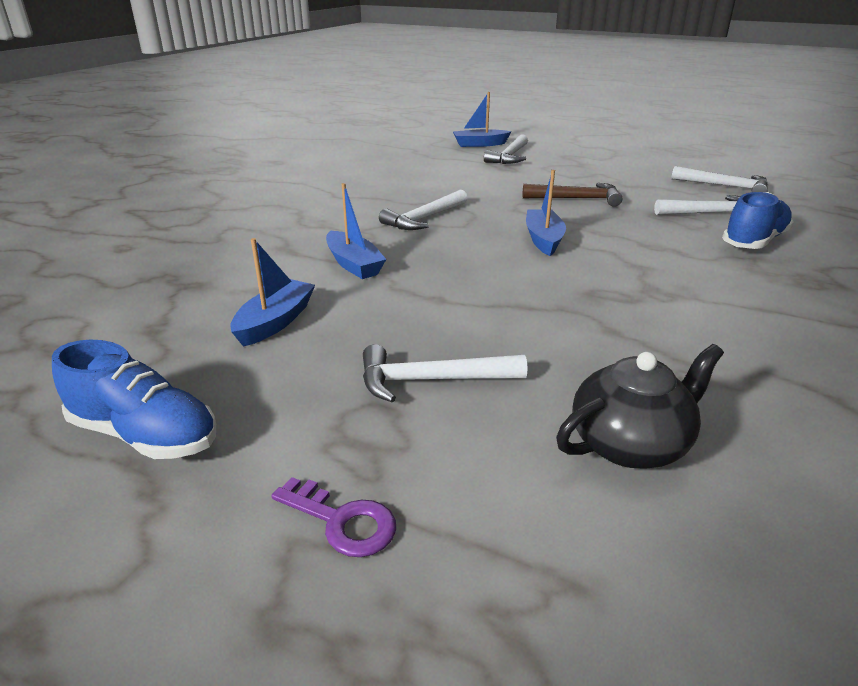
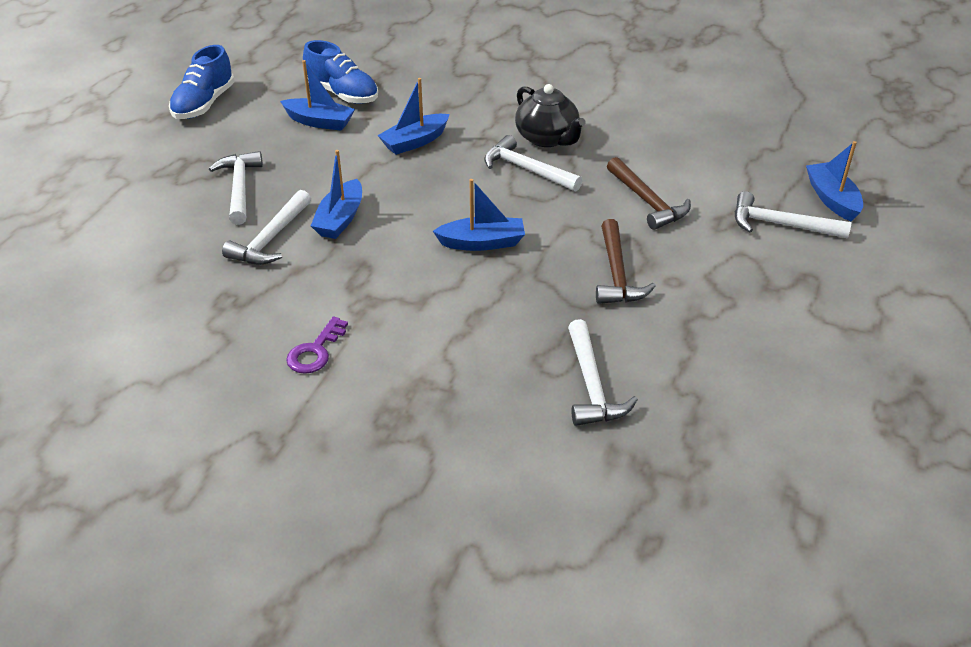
camera: 85 degrees right, 10 degrees up
(343, 521) = (125, 169): purple key -> purple key (315, 351)
(480, 185) = (647, 201): none -> brown hammer
(508, 306) = (340, 219): none -> blue boat
(630, 443) = (160, 263): black teapot -> black teapot (547, 138)
(724, 186) = (717, 423): white hammer -> white hammer (271, 238)
(754, 241) = (500, 402): blue shoe -> blue shoe (342, 94)

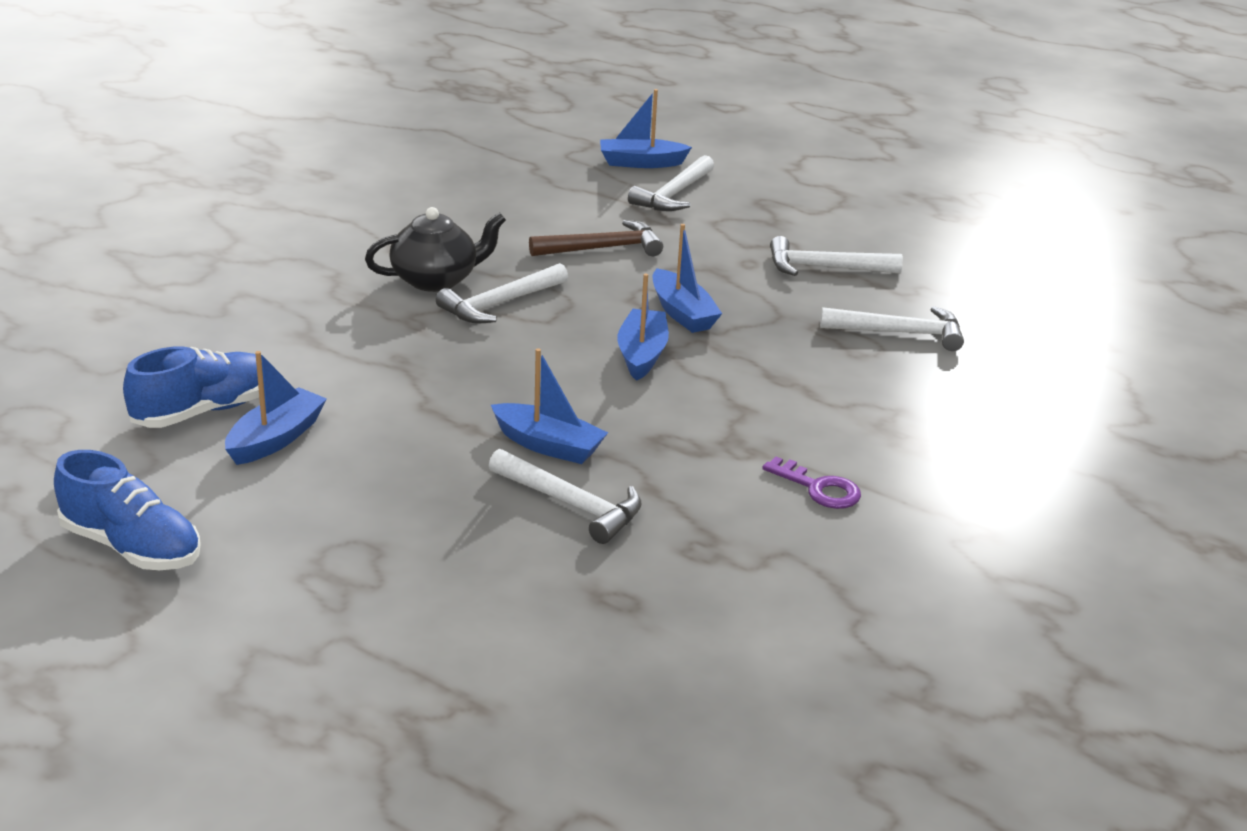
camera: 80 degrees left, 10 degrees down
(239, 188) = (426, 524): white hammer -> white hammer (825, 268)
(415, 142) = (385, 369): blue boat -> blue boat (682, 313)
(616, 273) = (727, 288): brown hammer -> none

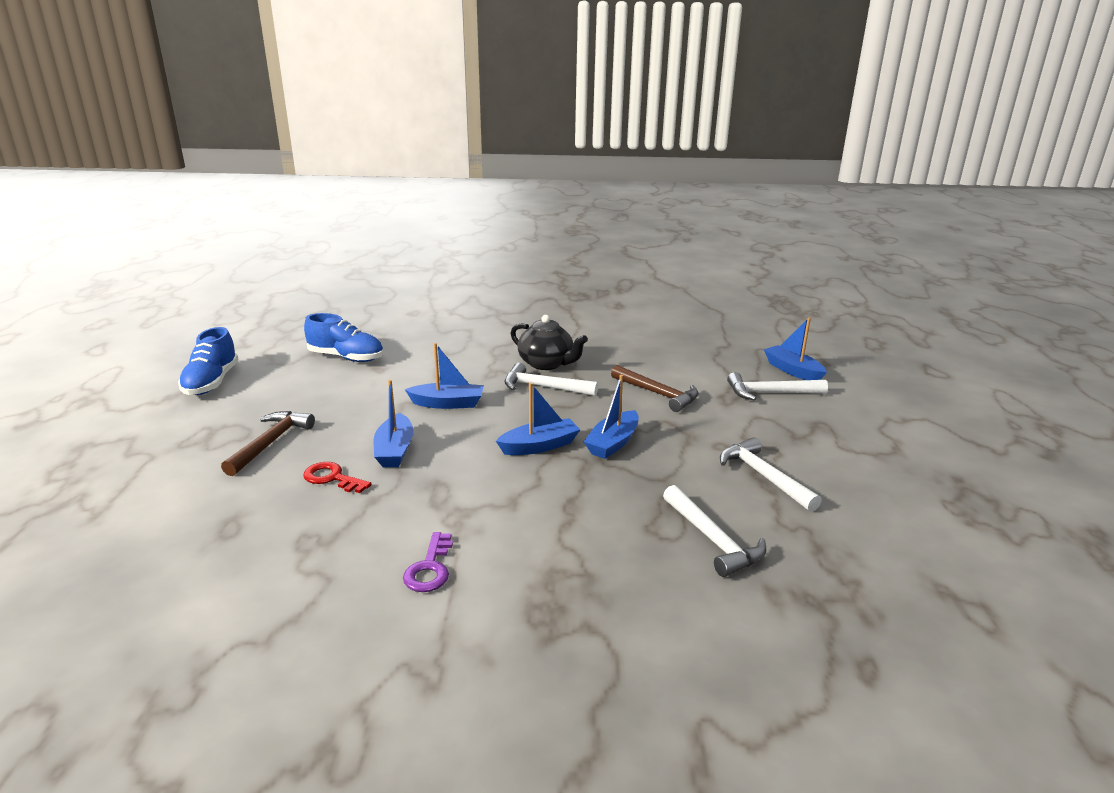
camera: 60 degrees right, 5 degrees down
(276, 438) = (335, 380): blue boat -> blue boat (448, 403)
(421, 531) = (270, 443): none -> brown hammer
(571, 504) = (332, 478): white hammer -> red key

